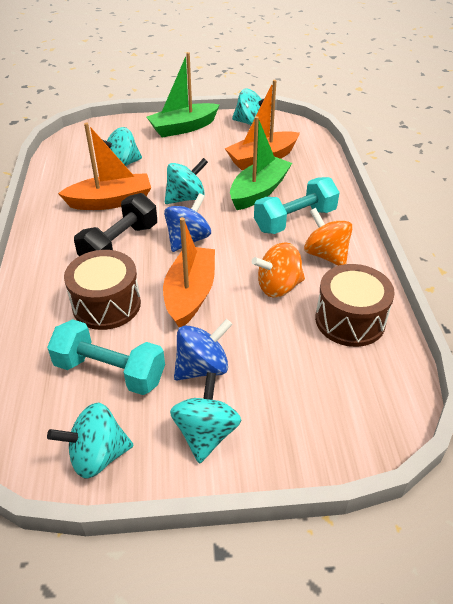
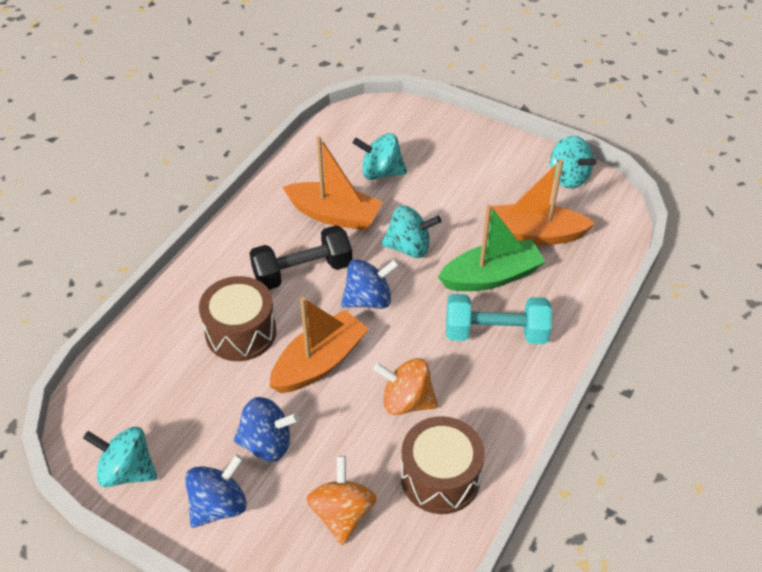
camera: 35 degrees right, 5 degrees up
(110, 371) = (192, 401): turquoise dumbbell -> none
(183, 128) = (485, 150): green boat -> none
(206, 433) = (219, 505): turquoise spinning top -> blue spinning top
(326, 255) = (487, 392): orange spinning top -> orange spinning top (342, 513)

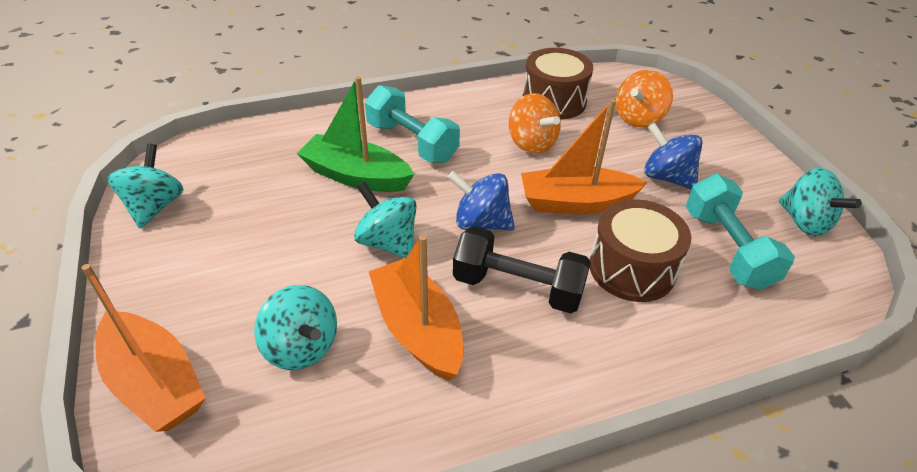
camera: 140 degrees left, 5 degrees down
(181, 396) = (727, 249): none -> turquoise dumbbell
(219, 505) = (730, 164): blue spinning top -> none
(534, 234) = (270, 182): orange boat -> orange boat (155, 383)

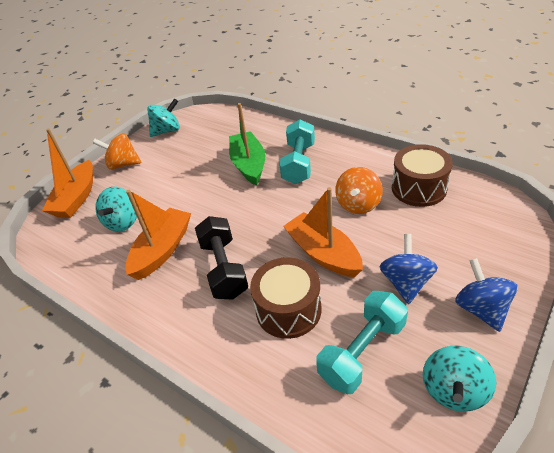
camera: 60 degrees right, 0 degrees up
(387, 242) = (211, 204): turquoise spinning top -> none
(481, 222) = (261, 226): blue spinning top -> blue spinning top (481, 309)
(638, 118) = (459, 235): orange spinning top -> orange spinning top (123, 164)

